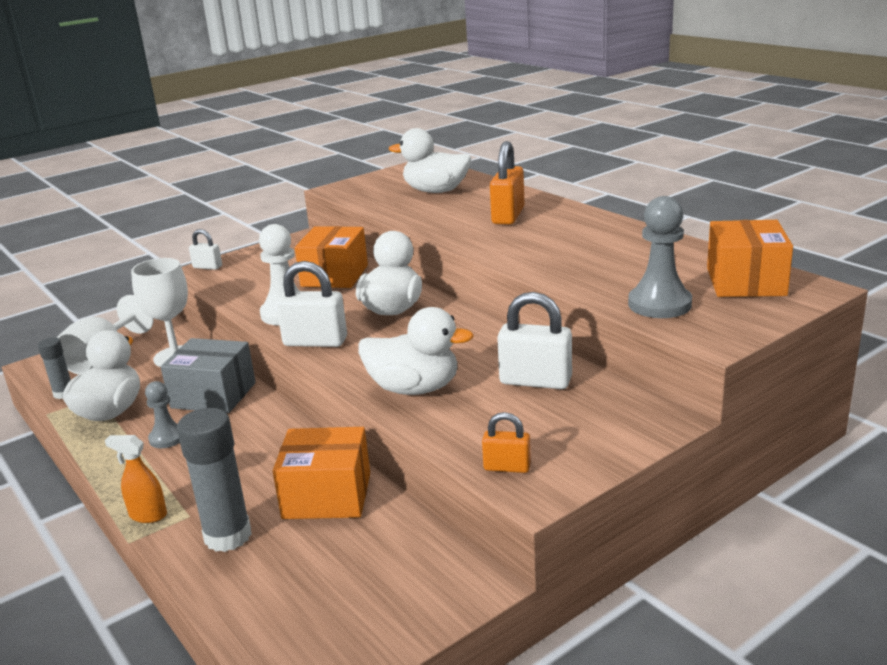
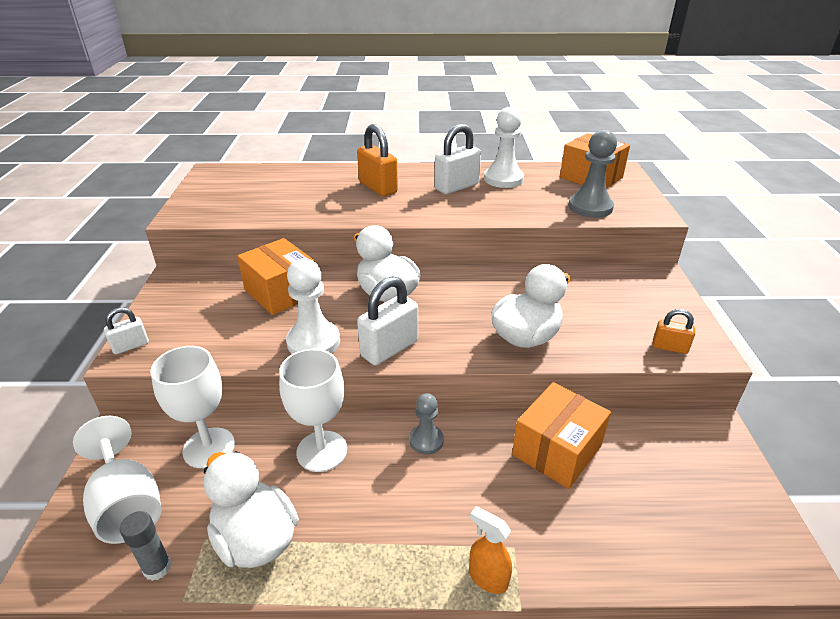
camera: 55 degrees left, 10 degrees up
(147, 515) = (487, 578): orange spray bottle -> orange spray bottle turned 75 degrees clockwise
(167, 438) = (362, 513): grey pawn -> grey pawn (426, 440)
(213, 395) = (322, 451): grey box -> white goblet
(228, 536) = (567, 532): grey glue stick -> none
(436, 191) = (277, 188): white duck -> none
(507, 467) = (669, 347): orange padlock -> orange padlock turned 60 degrees clockwise
(535, 381) = (569, 290): white padlock -> white padlock (456, 187)
(640, 249) = (503, 179): none -> white pawn

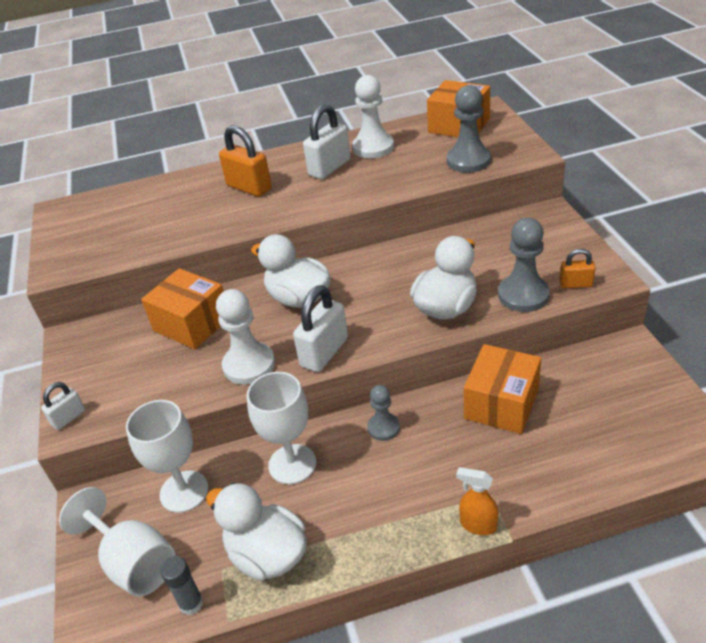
camera: 10 degrees left, 5 degrees up
(610, 344) = (523, 295): none -> grey pawn

